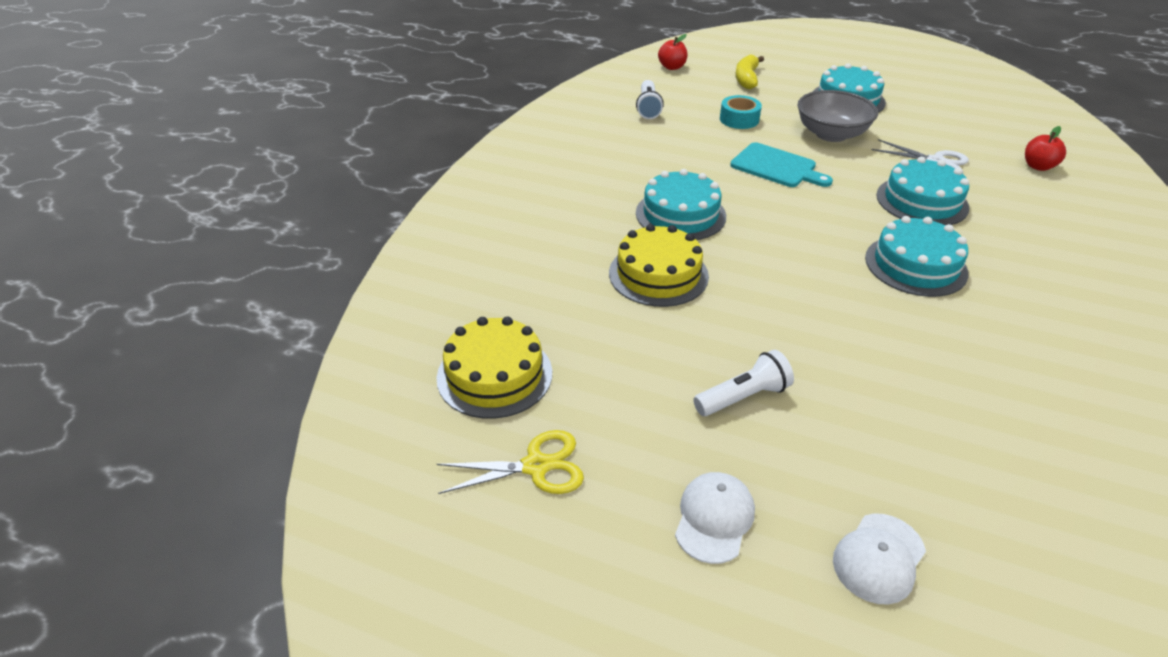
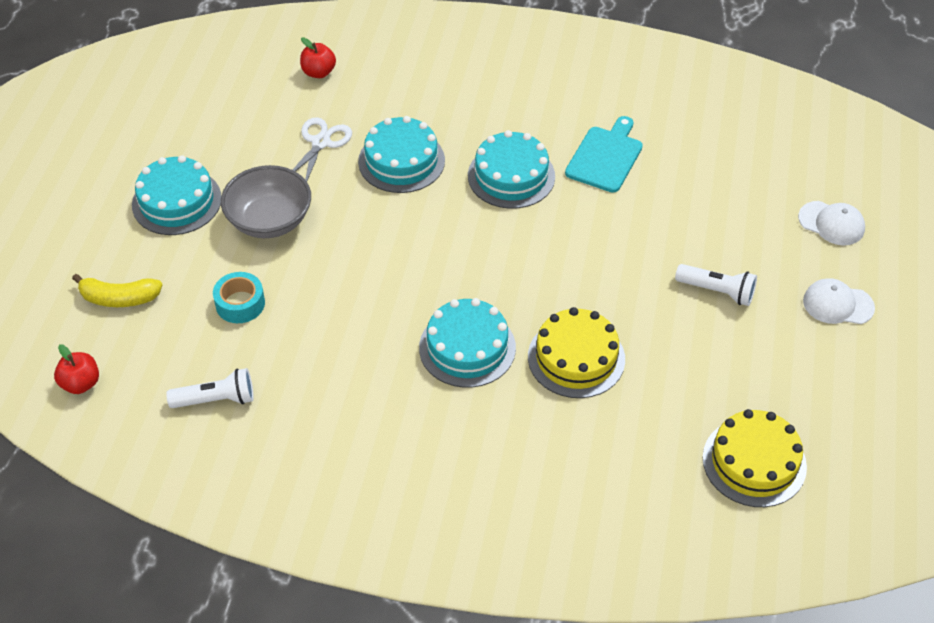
camera: 100 degrees left, 10 degrees up
(536, 466) = (837, 413): yellow scissors -> none
(743, 397) = (717, 291): white flashlight -> white flashlight turned 150 degrees clockwise
(776, 167) = (352, 269): turquoise cutting board -> turquoise cutting board (605, 157)

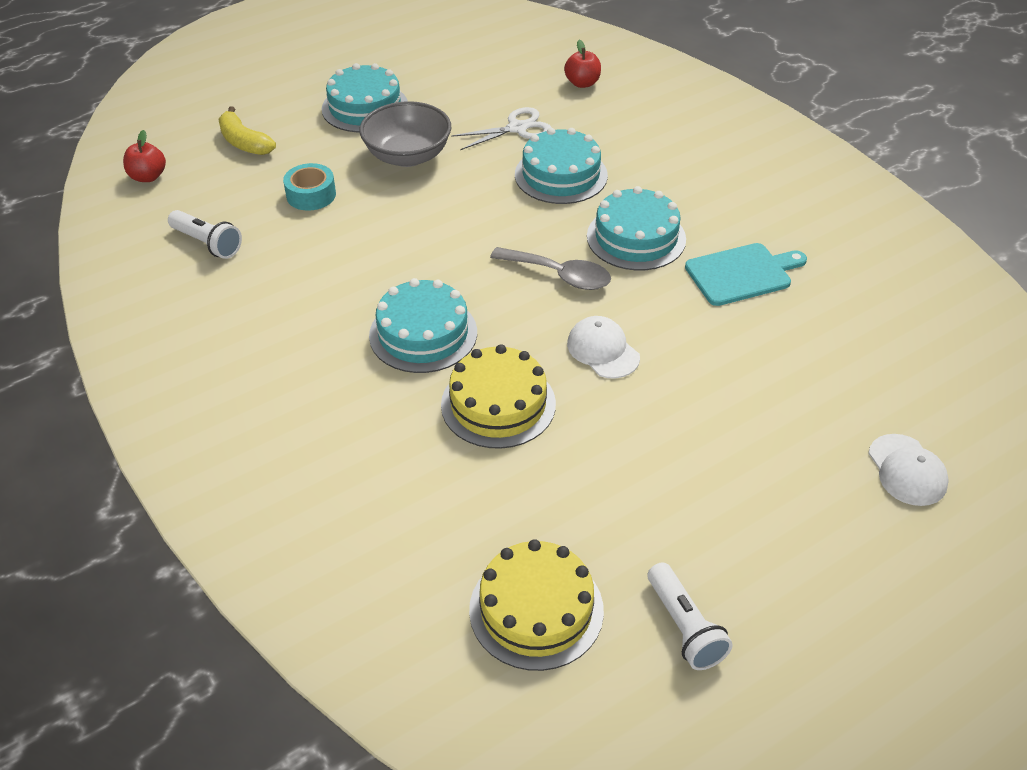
camera: 45 degrees right, 5 degrees down
(498, 239) = (559, 275): none -> grey spoon
(717, 291) = (701, 444): white flashlight -> white flashlight (684, 627)
(838, 304) = (815, 544): white cap -> white cap (603, 350)

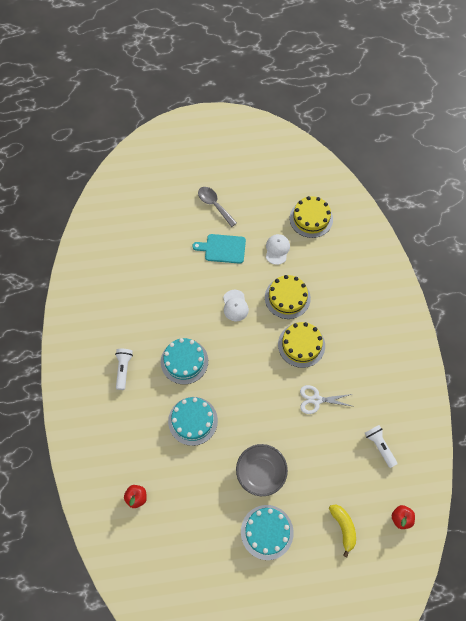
camera: 155 degrees left, 20 degrees up
(311, 195) = (320, 462): turquoise tape -> none
(423, 334) = (301, 345): turquoise cake -> yellow cake
(517, 128) = (194, 470): white scissors -> white scissors (316, 399)
(559, 275) = (230, 353): grey spoon -> grey spoon (214, 205)
(684, 627) = (270, 196): white flashlight -> white flashlight (123, 369)
(742, 274) = (155, 320): turquoise cutting board -> turquoise cutting board (223, 248)
(907, 470) = (165, 214): white cap -> white cap (277, 249)

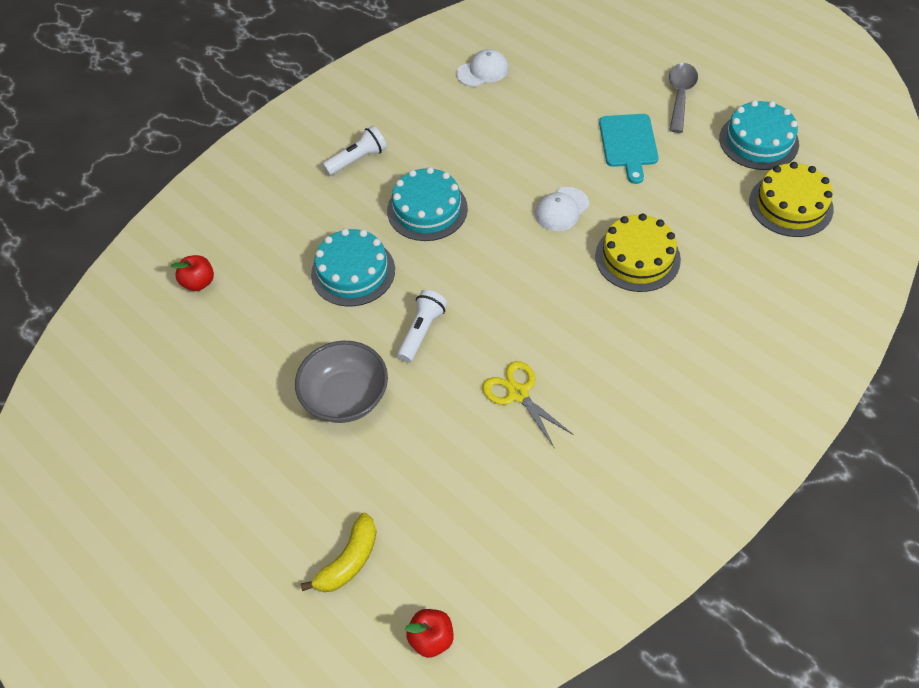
camera: 55 degrees right, 10 degrees down
(223, 248) = (628, 144): turquoise cutting board -> turquoise cutting board turned 150 degrees counterclockwise
(267, 532) = (264, 461): turquoise cake -> turquoise cake (758, 141)
(277, 249) = (696, 199): white cap -> white cap (483, 71)
(301, 345) = (583, 320): yellow cake -> none
(316, 399) = (518, 393): white scissors -> yellow scissors
(379, 446) = (523, 528): white flashlight -> white flashlight (421, 331)

